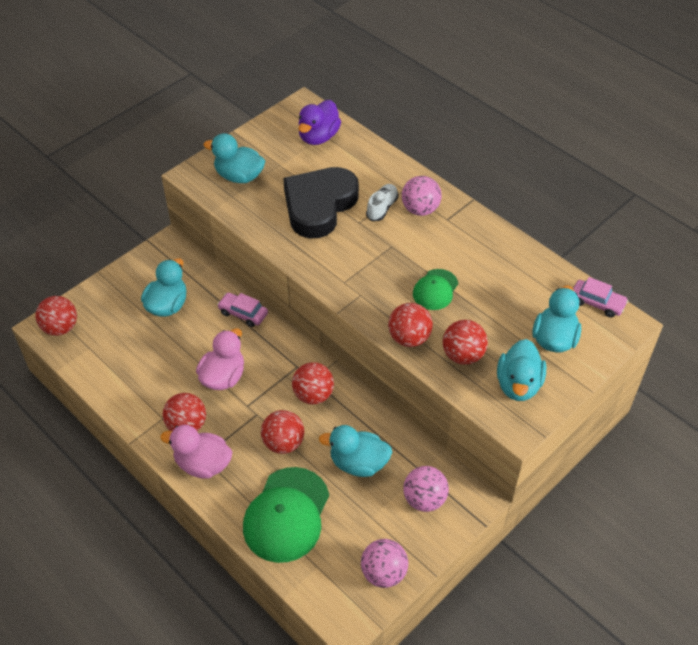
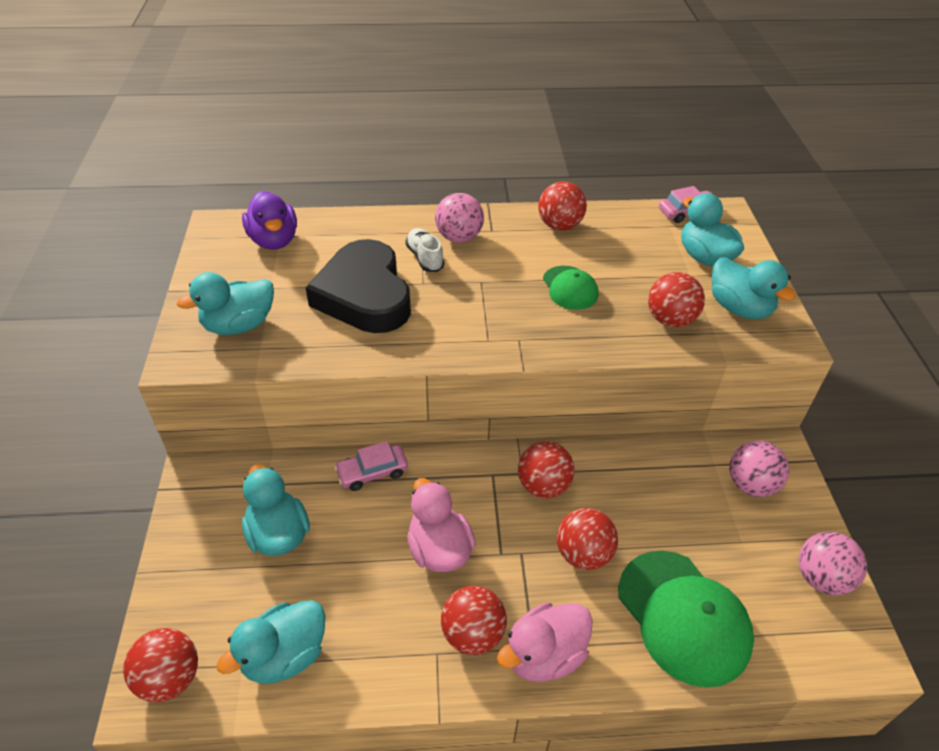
camera: 50 degrees left, 5 degrees down
(358, 463) = (664, 507): turquoise duck -> turquoise duck (285, 655)
(409, 338) = (612, 341): red ball -> red ball (559, 226)

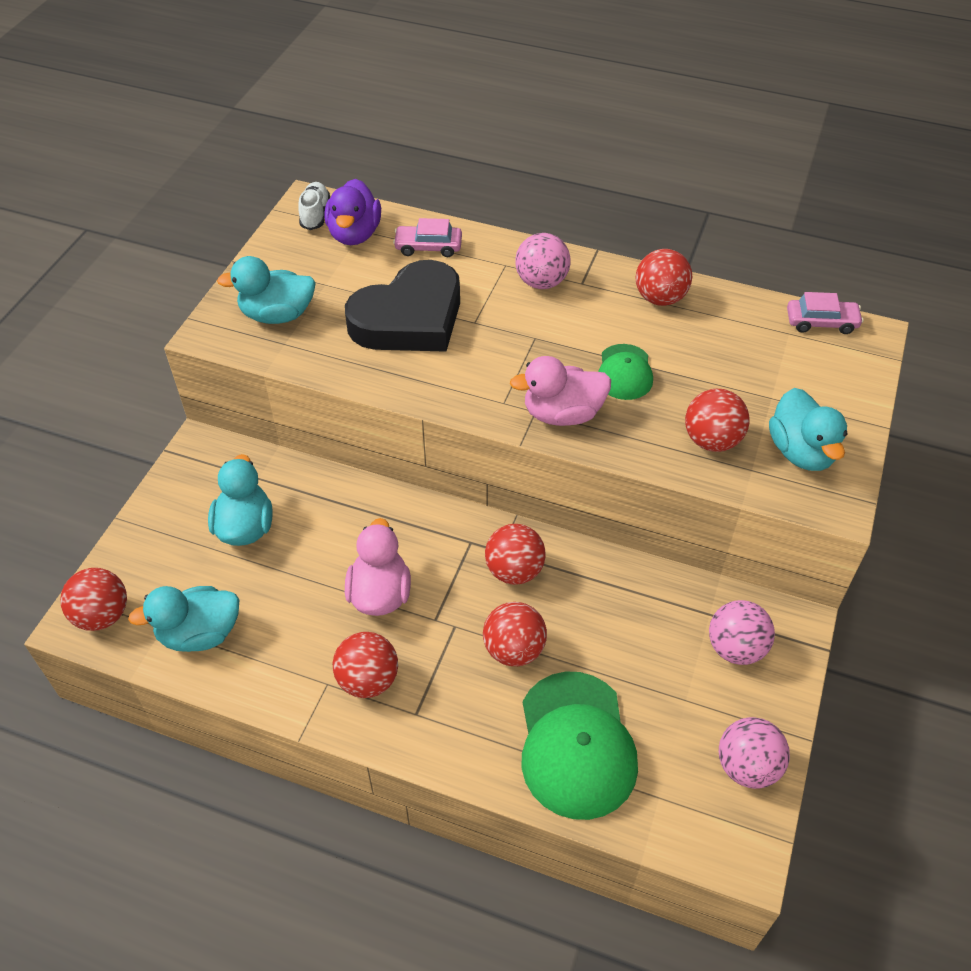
camera: 25 degrees right, 5 degrees up
(364, 295) = (409, 318): black heart -> black heart turned 135 degrees counterclockwise
(372, 472) = (357, 500): pink car -> pink car (428, 247)
(425, 258) = (492, 295): white shoe -> white shoe (315, 214)
(544, 655) = (422, 724): pink duck -> pink duck (562, 414)
(704, 257) = (803, 382): turquoise duck -> none

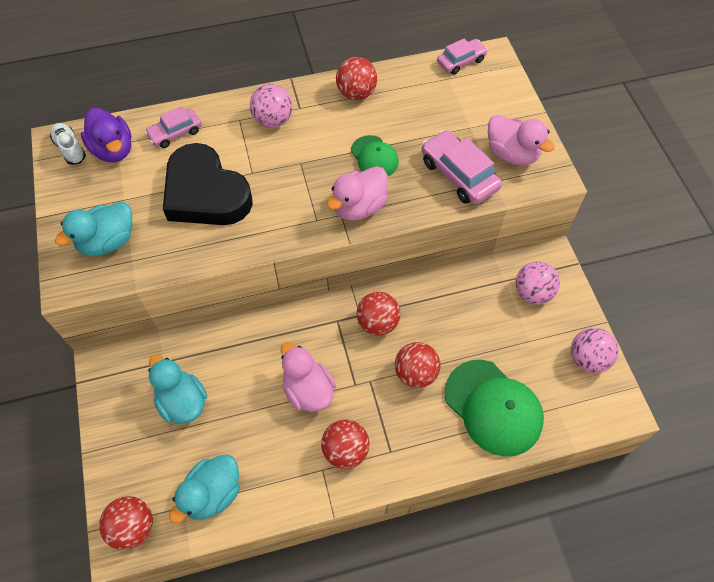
camera: 35 degrees left, 10 degrees up
(409, 318) = (206, 193): black heart -> black heart turned 120 degrees clockwise
(711, 440) = (458, 175): red ball -> pink car
(801, 452) = (512, 154): turquoise duck -> pink duck

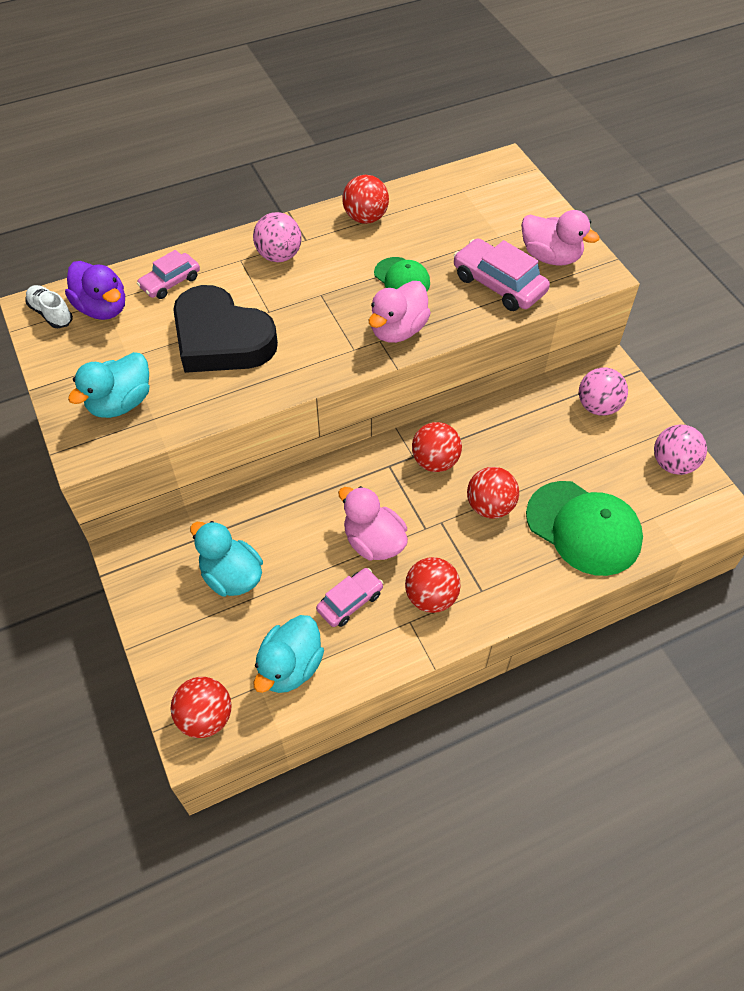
camera: 10 degrees left, 5 degrees down
(461, 61) = (472, 173): pink car -> pink car (350, 601)

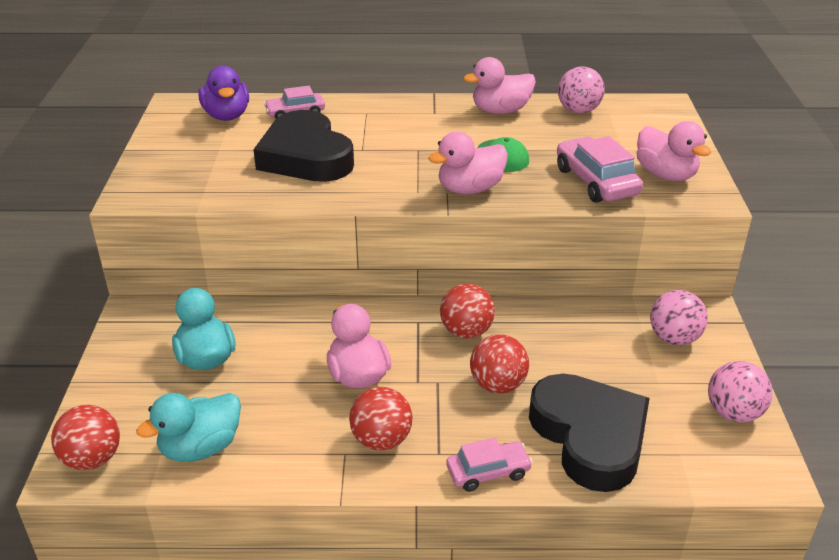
camera: 25 degrees right, 20 degrees down
(51, 313) = (184, 110): white shoe -> none
(120, 403) = (186, 175): turquoise duck -> none
(279, 256) = (402, 117): pink ball -> pink ball (578, 111)
(350, 601) = (298, 415): pink car -> pink car (488, 472)
(365, 218) = (500, 111): red ball -> pink duck
(583, 528) = (590, 436): green cap -> black heart

